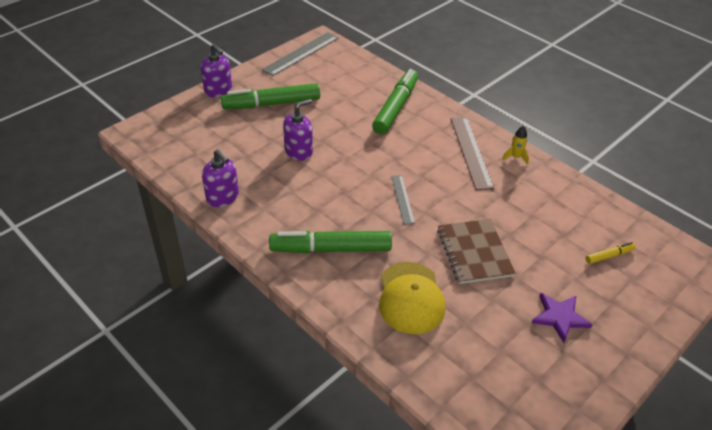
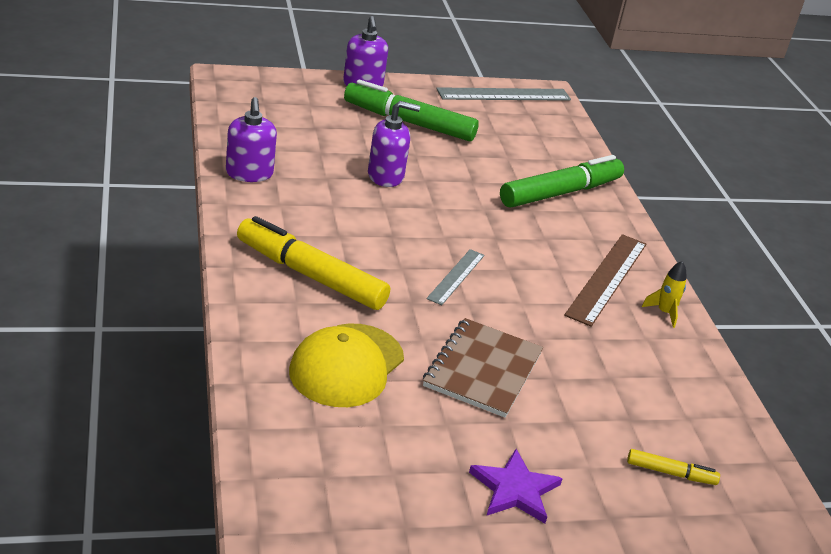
camera: 30 degrees right, 10 degrees down
(331, 249) = (310, 275): green marker -> yellow marker

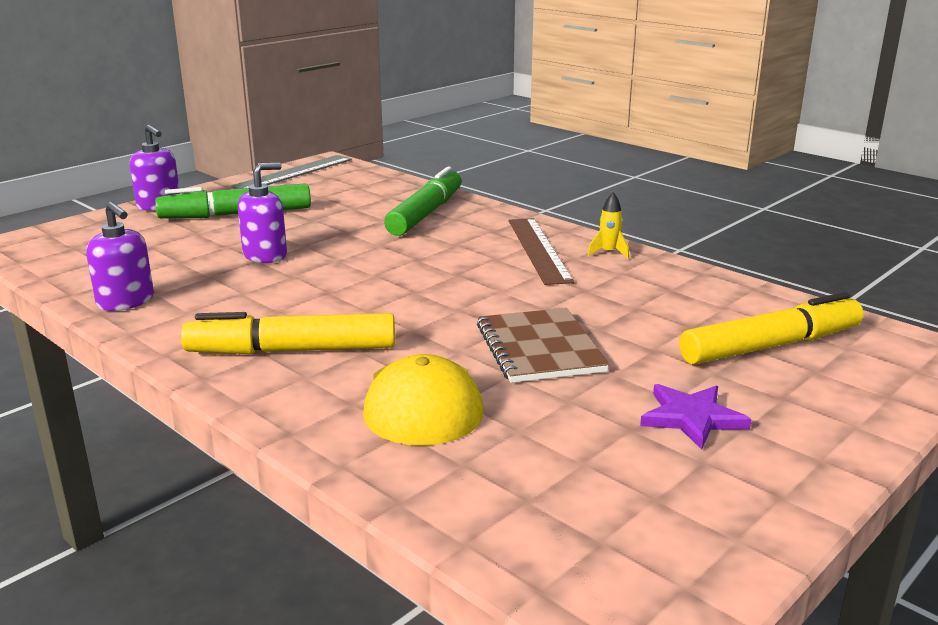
camera: 30 degrees left, 10 degrees down
(456, 276) = (424, 296): grey ruler -> none
(671, 473) = (771, 346): yellow marker -> yellow marker, size x2.19

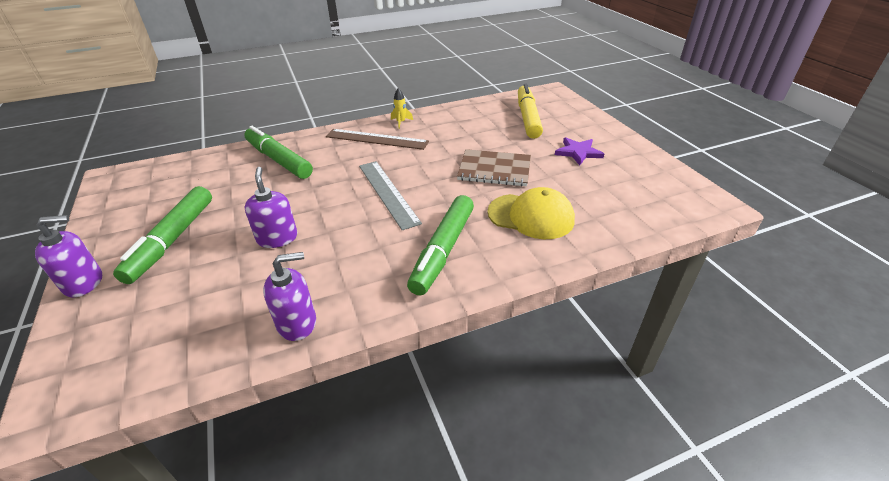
camera: 65 degrees left, 15 degrees up
(292, 350) = (443, 250): yellow marker -> green marker
(294, 173) = (113, 196): grey ruler -> grey ruler (388, 193)

